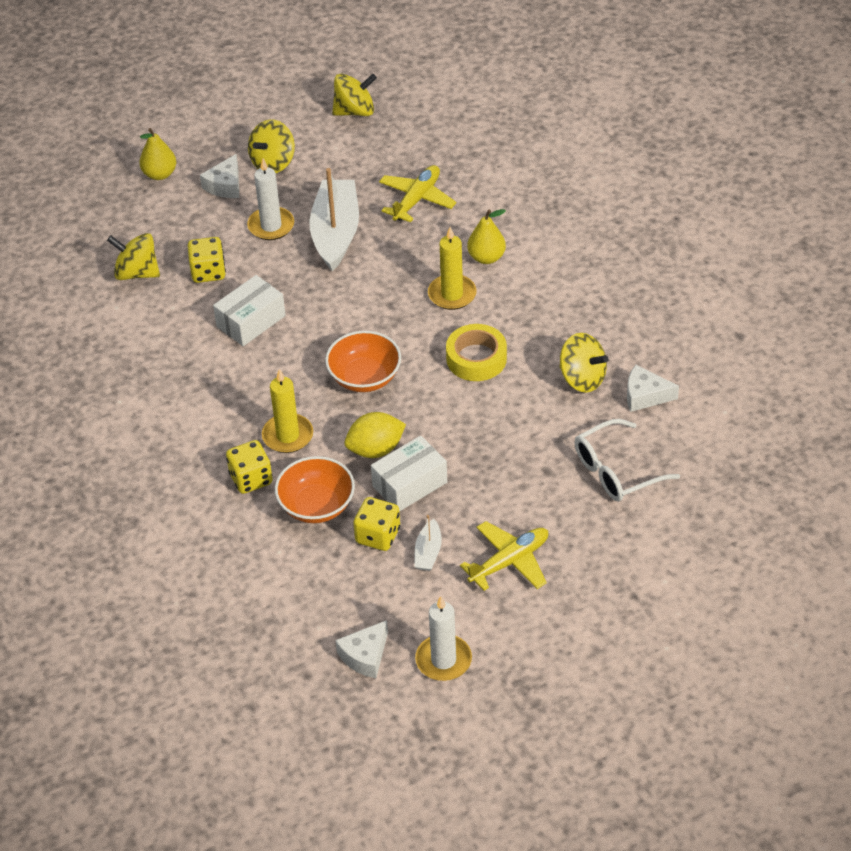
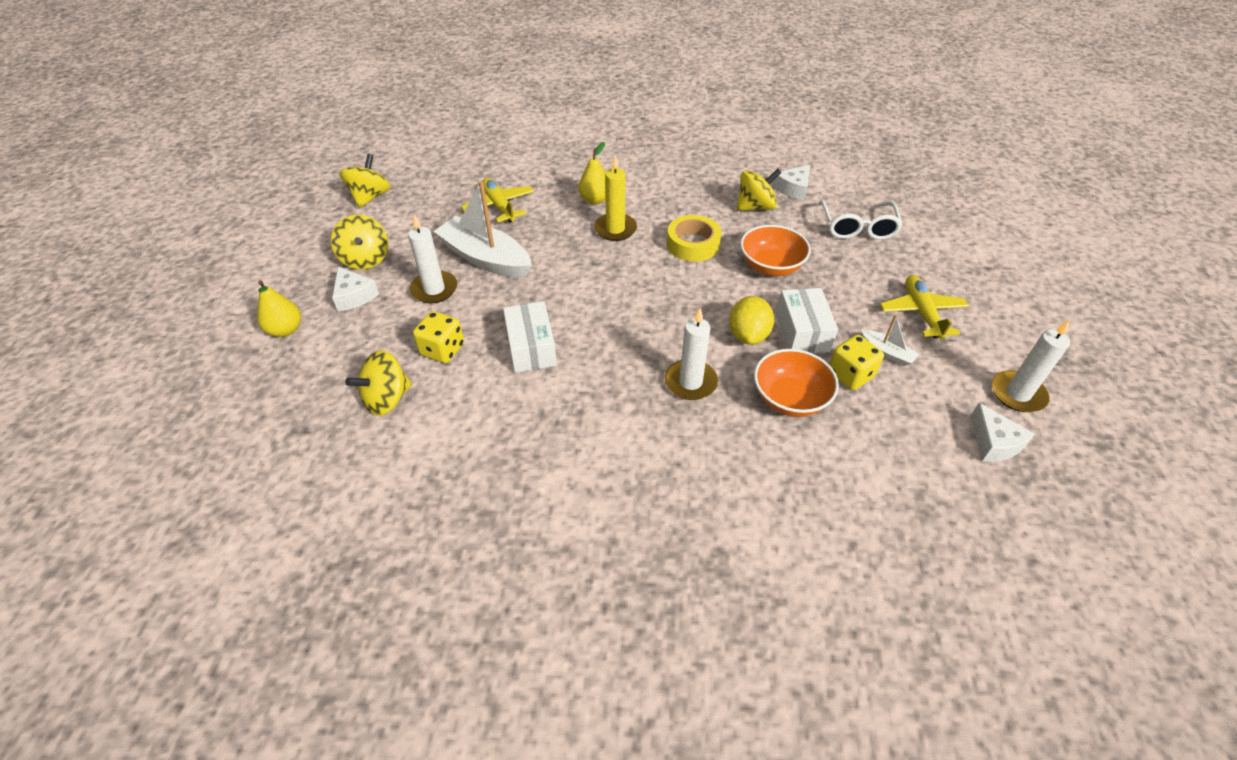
camera: 60 degrees left, 0 degrees up
(251, 479) = (725, 430): yellow dice -> none
(287, 436) = (690, 382): yellow candle -> white candle
(364, 377) = (661, 308): orange bowl -> orange bowl (771, 266)

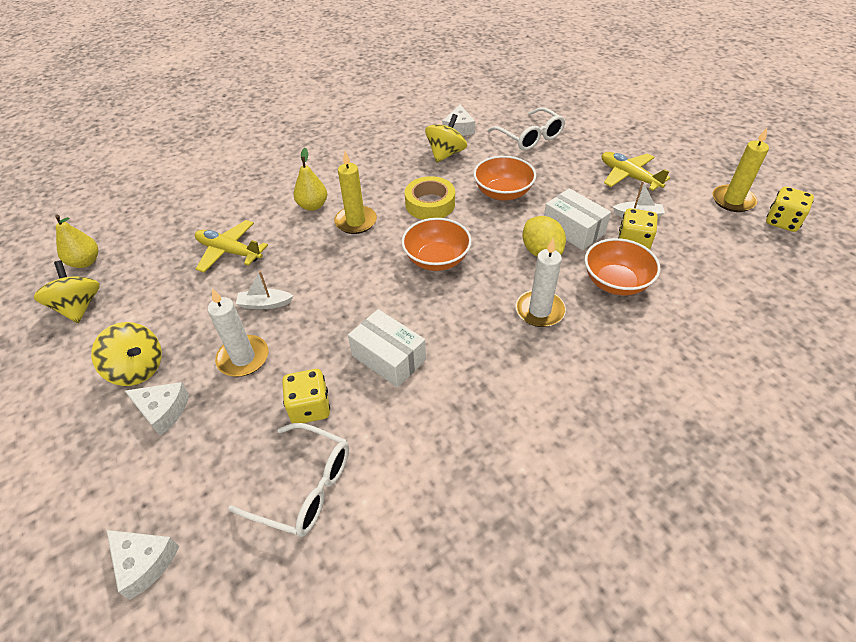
camera: 35 degrees left, 0 degrees up
(286, 330) = (117, 490): yellow pear -> yellow pear (85, 262)
(387, 399) = (303, 486): yellow spinning top -> white glasses
(485, 258) = (265, 304): white boat -> white boat, size x0.46
(648, 293) = (436, 259): none -> orange bowl
(994, 442) = (754, 239): white cheese -> white cheese (144, 562)
(1017, 394) = (733, 200): white candle -> yellow candle
(1054, 444) = (782, 221): none -> yellow dice

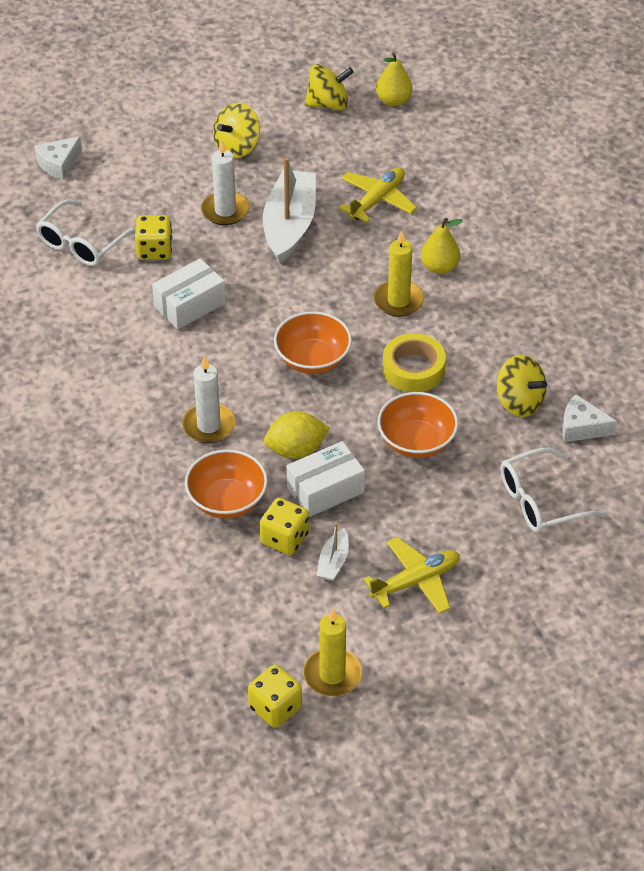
camera: 100 degrees right, 0 degrees up
(163, 411) = (185, 165): white cheese -> none
(265, 304) = (289, 225): white boat -> white boat, size x2.19

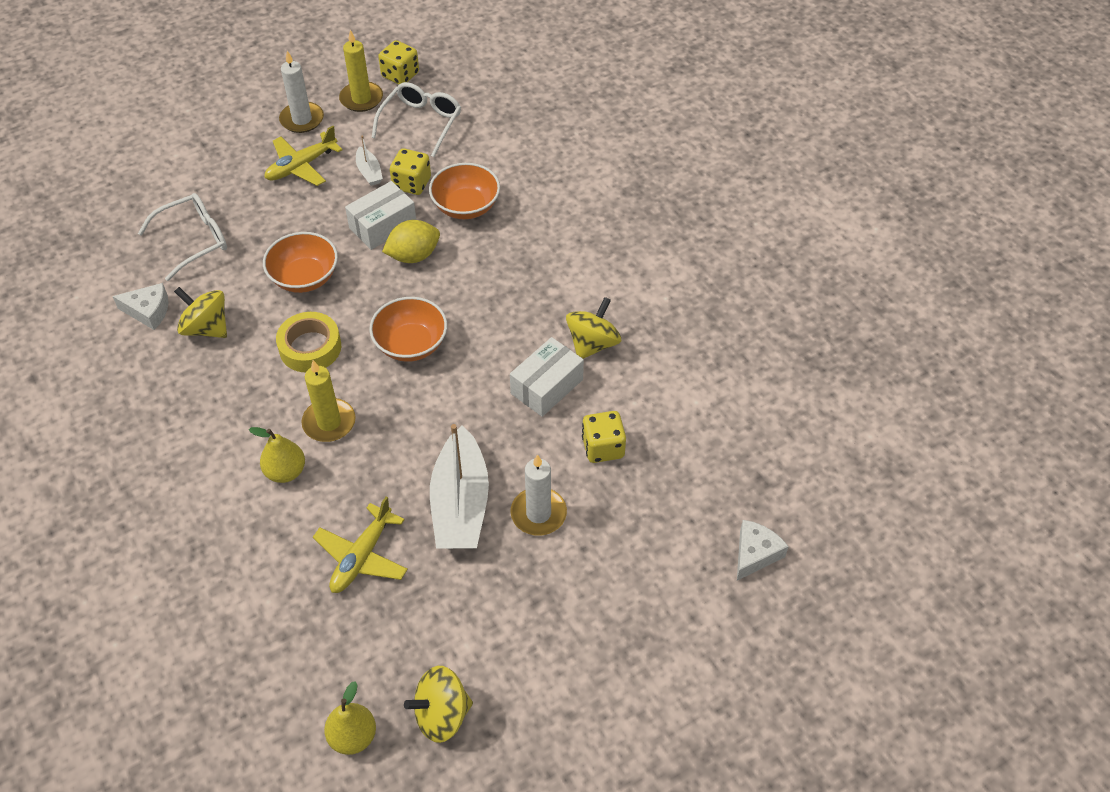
camera: 170 degrees right, 5 degrees up
(82, 243) = (684, 445): white glasses -> white glasses (421, 123)
(209, 425) = (497, 267): white candle -> white candle (302, 119)
(237, 147) = (546, 616): yellow spinning top -> yellow spinning top (592, 343)
(333, 562) = (369, 172): white boat -> white boat turned 150 degrees clockwise

